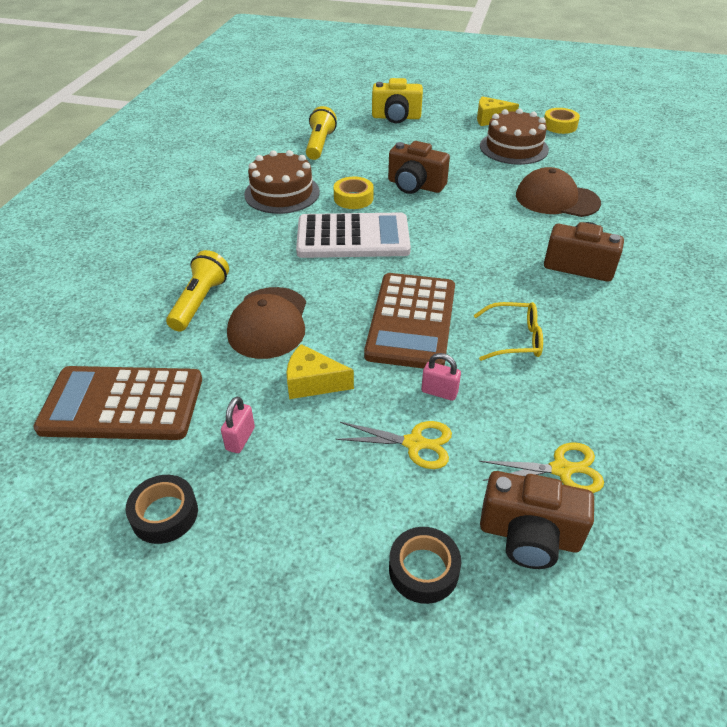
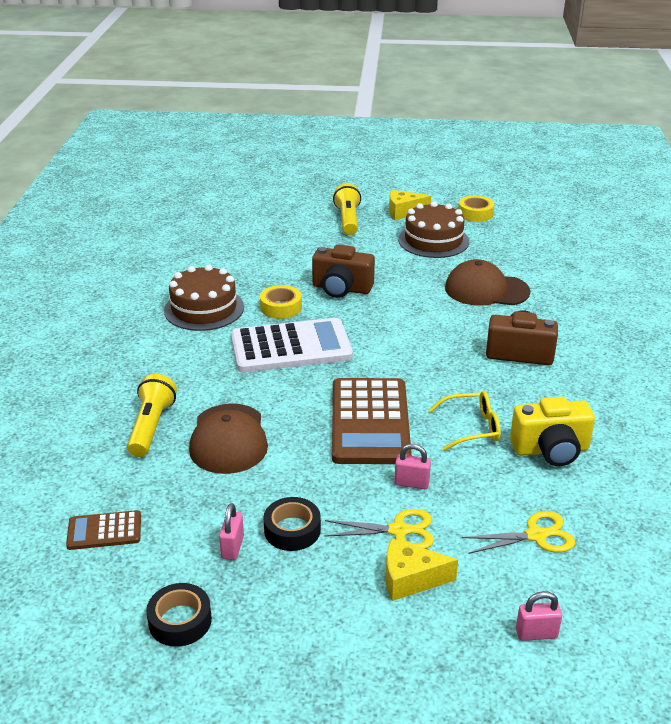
camera: 10 degrees left, 10 degrees down
(122, 404) = (104, 531): brown calculator -> brown calculator, size x0.49
(313, 383) = (288, 489): yellow cheese -> yellow cheese (410, 579)
(320, 144) = (230, 253): yellow flashlight -> yellow flashlight (348, 220)
(396, 117) = (304, 218): yellow camera -> yellow camera (550, 450)
(423, 569) = (431, 632): black tape -> black tape (292, 530)
(529, 535) = (518, 593): brown camera -> none
(541, 590) = (536, 633): none -> pink padlock

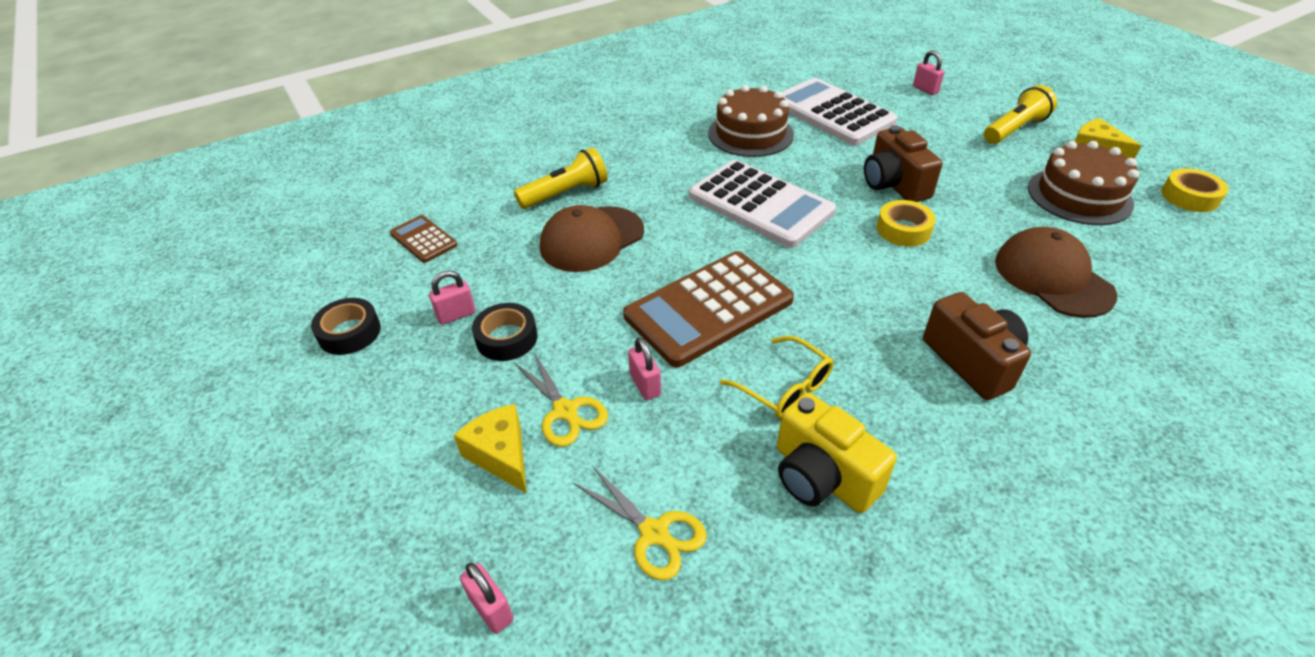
camera: 55 degrees right, 10 degrees up
(231, 265) = (832, 113): none -> white calculator
(261, 220) = (925, 89): none -> pink padlock
(281, 307) = (811, 168): yellow tape -> yellow tape (903, 230)

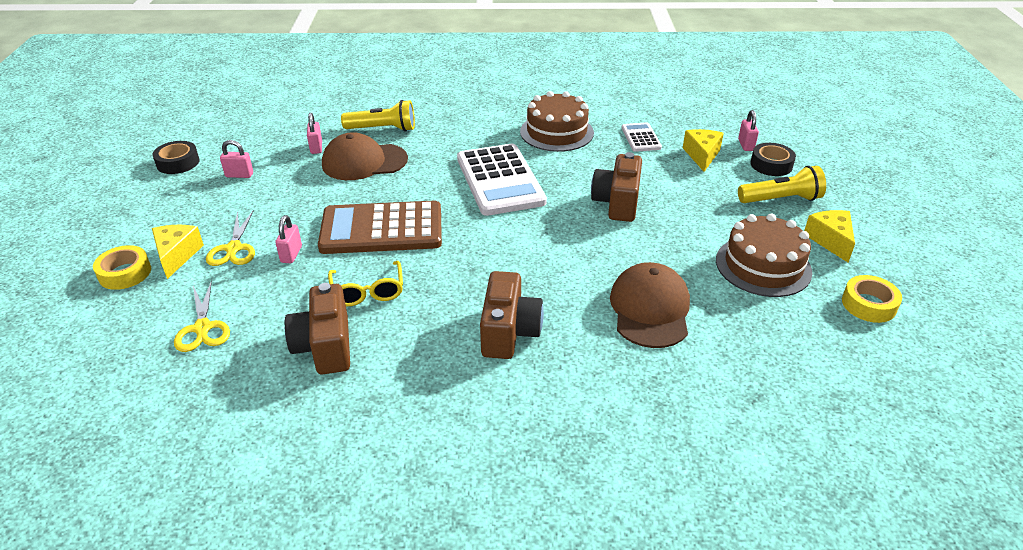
camera: 30 degrees right, 5 degrees down
(423, 239) = (271, 127): brown calculator -> none
(491, 609) = (91, 321): pink padlock -> pink padlock (316, 148)
(506, 338) = (250, 198): black tape -> black tape (771, 165)
(822, 476) = (325, 346): yellow camera -> brown camera
(832, 113) = (641, 138): white calculator -> white calculator, size x0.49
(903, 230) = (580, 234): yellow tape -> yellow tape (125, 273)
(904, 112) = (702, 155): none -> yellow cheese

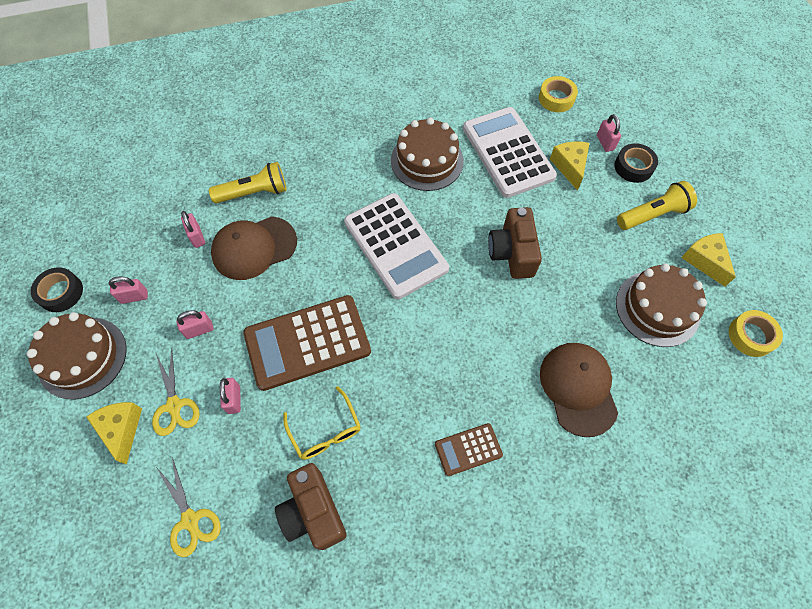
camera: 15 degrees left, 25 degrees up
(125, 273) = (80, 467): yellow tape -> yellow tape (556, 98)
(171, 204) = (82, 357): none -> brown cake
(285, 204) = (199, 330): none -> pink padlock
(509, 332) = (468, 449): brown camera -> brown calculator
(641, 138) = (508, 152): white calculator -> white calculator, size x2.05

